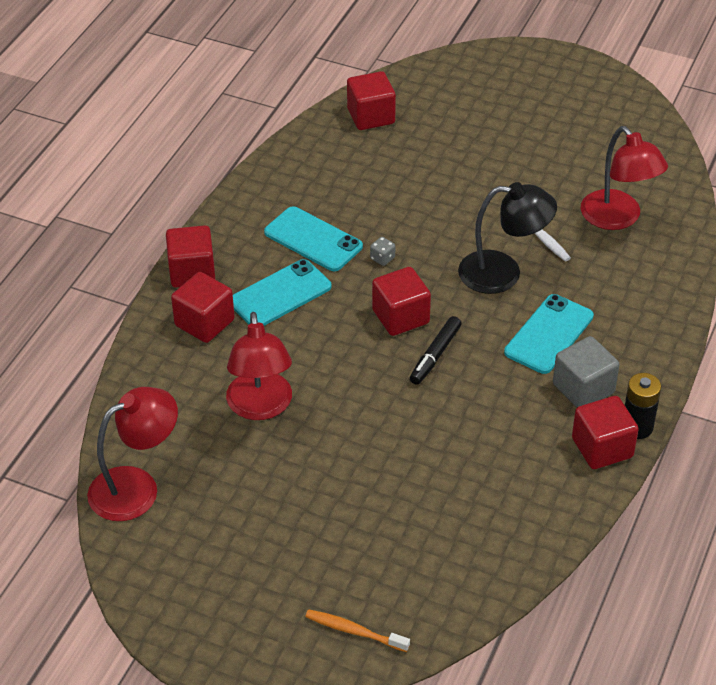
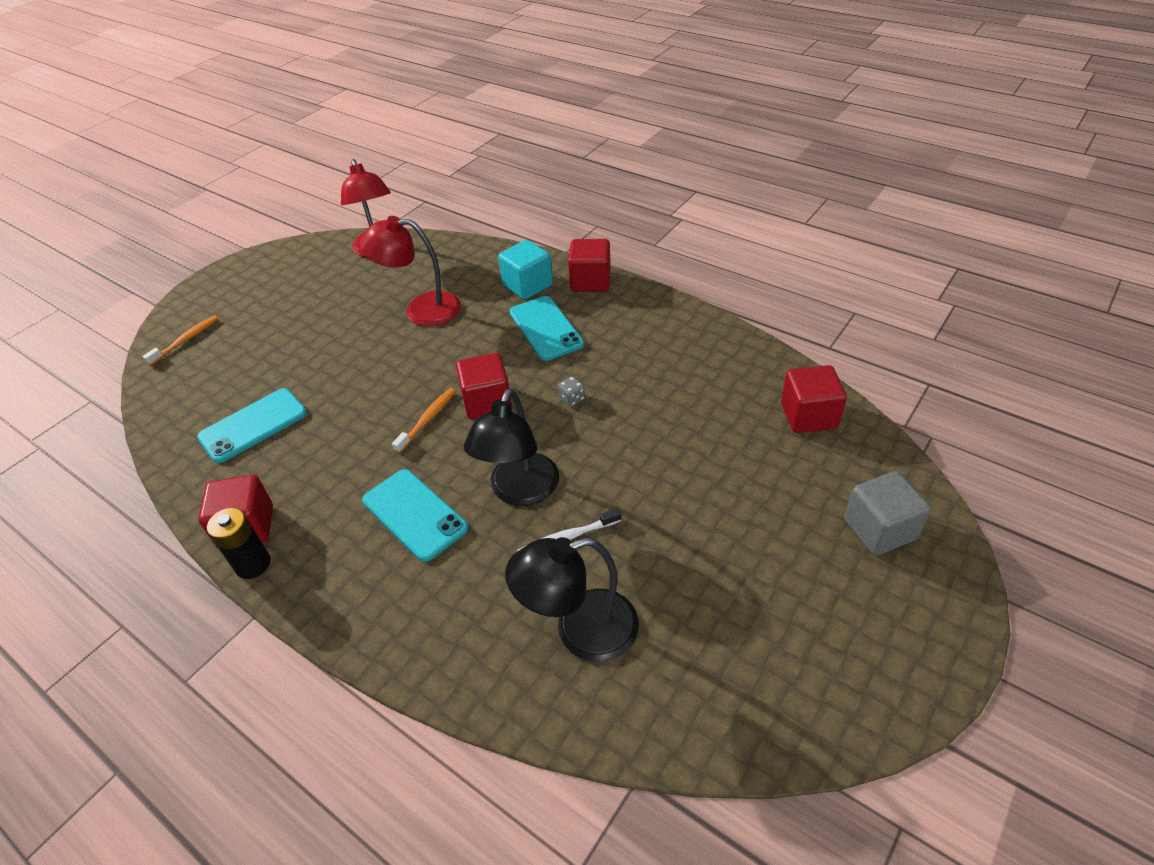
camera: 105 degrees right, 0 degrees up
(204, 323) = (527, 285): red cube -> turquoise cube
(313, 239) = (612, 354): turquoise phone -> turquoise phone (253, 425)
(435, 355) = (427, 420): black marker -> orange toothbrush
(583, 388) = (327, 528): grey cube -> grey cube (879, 529)
(618, 218) = (580, 630): red lamp -> black lamp

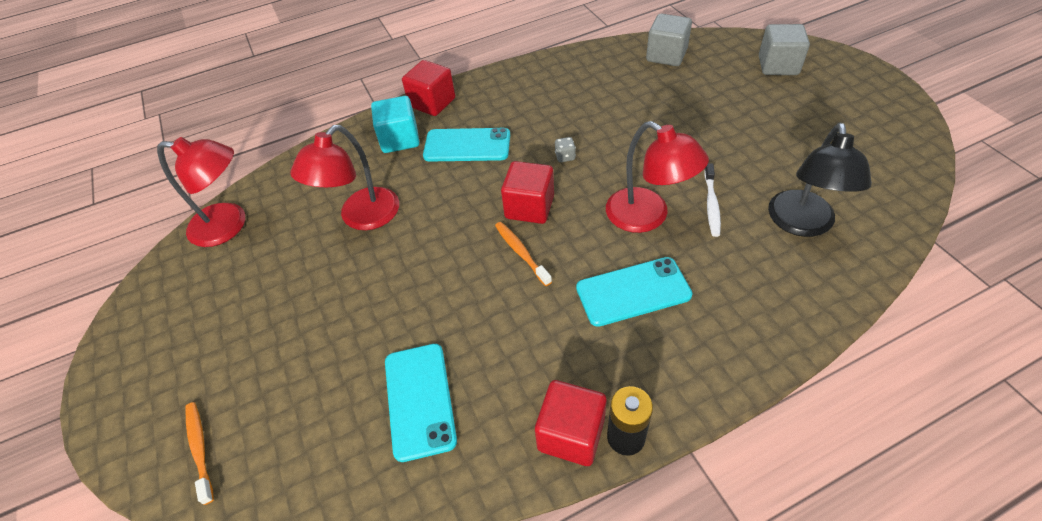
camera: 60 degrees left, 5 degrees up
(519, 491) = (647, 217): black lamp -> red lamp
(808, 415) = (666, 55): red cube -> grey cube

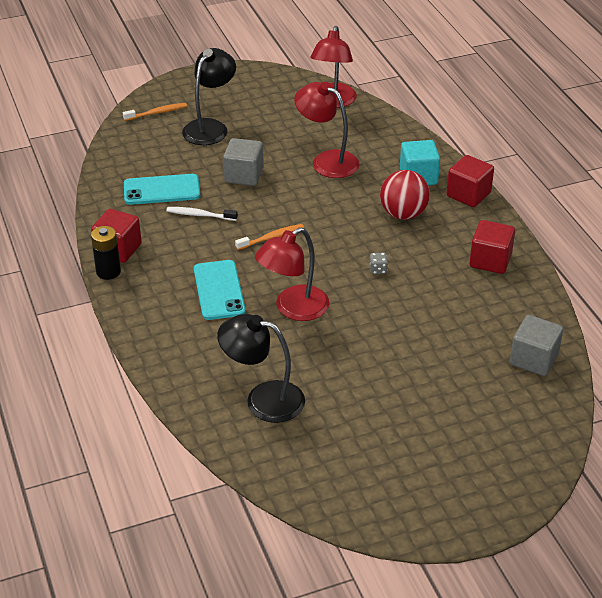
camera: 90 degrees right, 10 degrees down
(260, 360) = (210, 127): none -> black lamp
(467, 145) = (403, 214): turquoise phone -> red ball
(529, 207) = (319, 245): red cube -> red cube (490, 261)
(711, 204) = (299, 349): white toothbrush -> white toothbrush (200, 215)
(778, 65) = (505, 445): grey cube -> grey cube (244, 175)

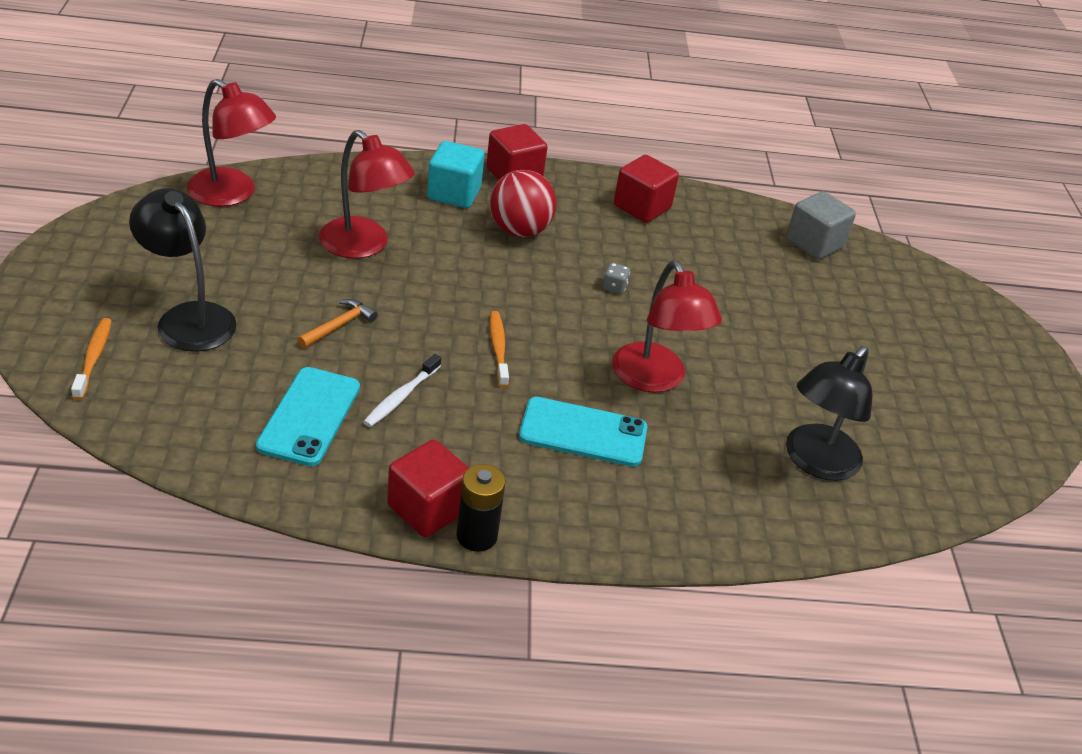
camera: 75 degrees left, 0 degrees up
(244, 175) = (338, 326): grey cube -> orange hammer
(327, 161) = (364, 246): red lamp -> red lamp turned 105 degrees counterclockwise

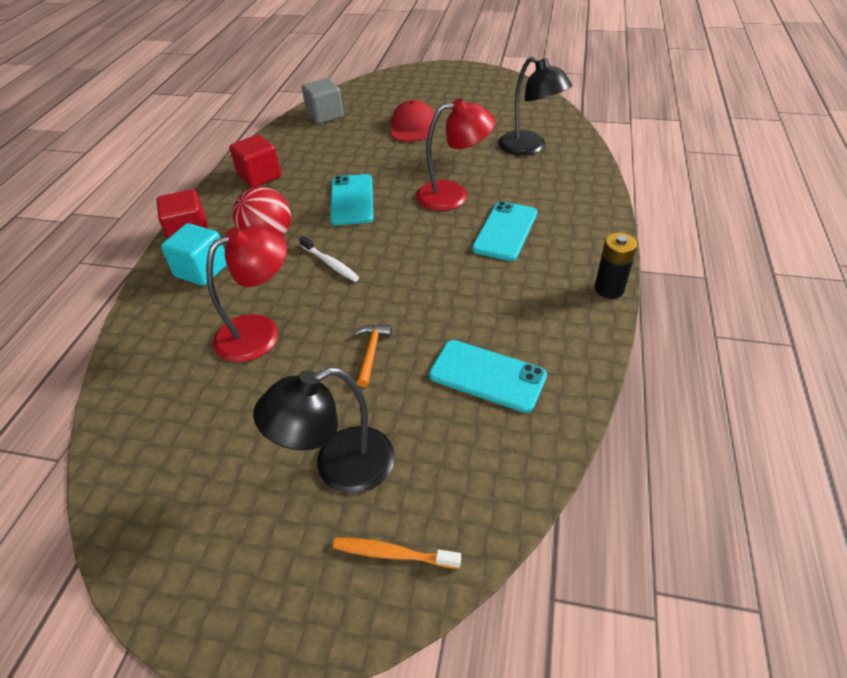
camera: 70 degrees left, 5 degrees up
(232, 194) = (134, 432): red lamp -> none
(338, 326) = (371, 353): orange hammer -> orange hammer turned 45 degrees clockwise
(401, 396) = (465, 318): white toothbrush -> white toothbrush (330, 263)
(427, 508) = (586, 311): red cube -> none
(498, 349) = (413, 262): orange toothbrush -> none
(614, 287) = (352, 200): grey dice -> turquoise phone
(823, 330) = (412, 126): none -> red cap

